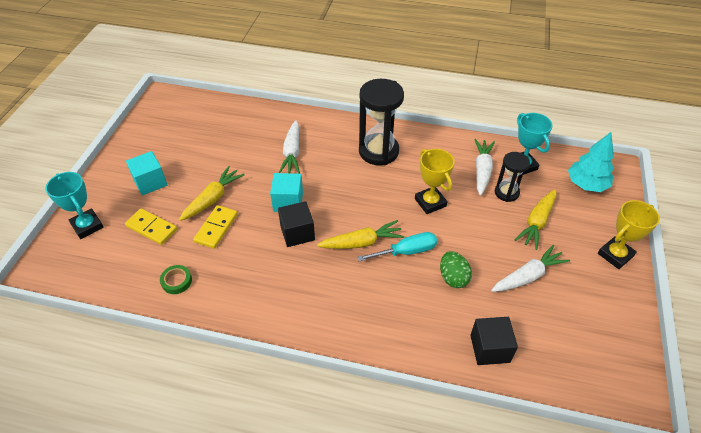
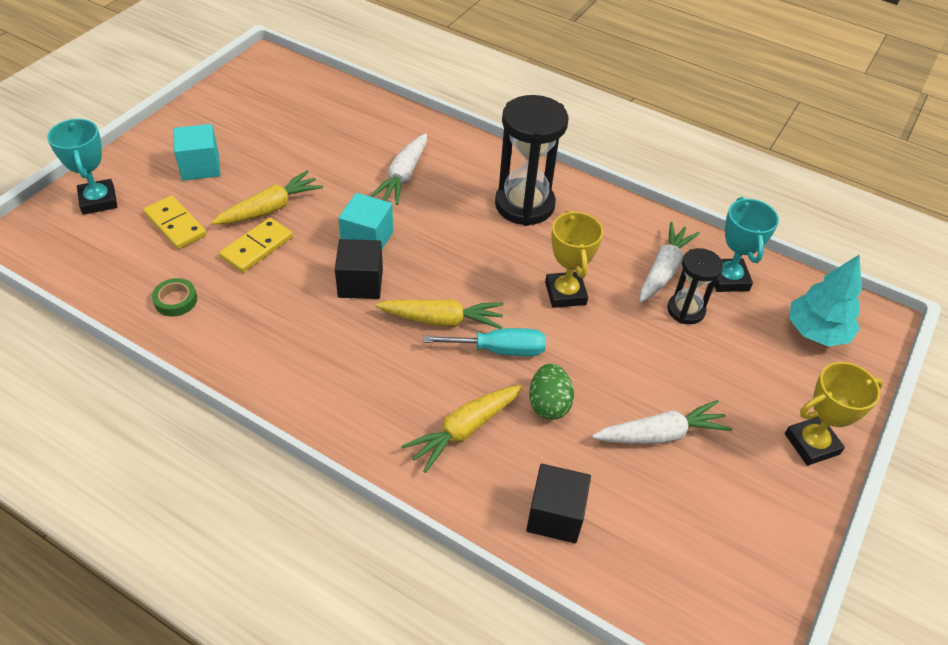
camera: 15 degrees right, 0 degrees up
(537, 222) = (711, 364): yellow carrot -> yellow carrot (464, 430)

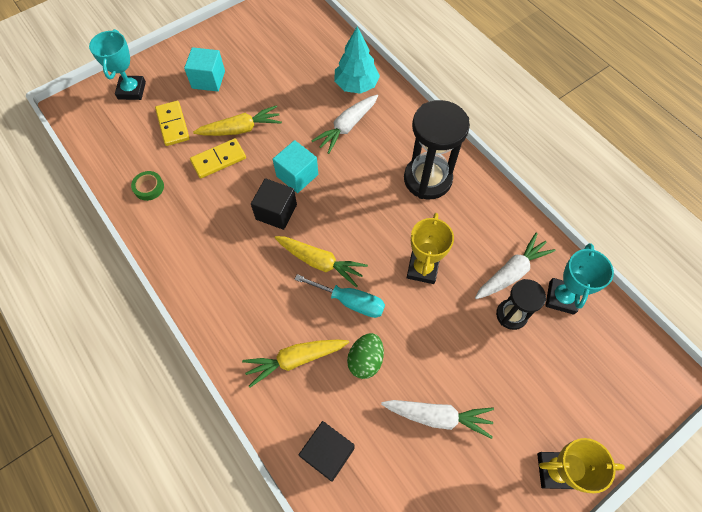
camera: 25 degrees right, 15 degrees up
(816, 332) = (612, 371): turquoise tree -> turquoise tree (356, 85)

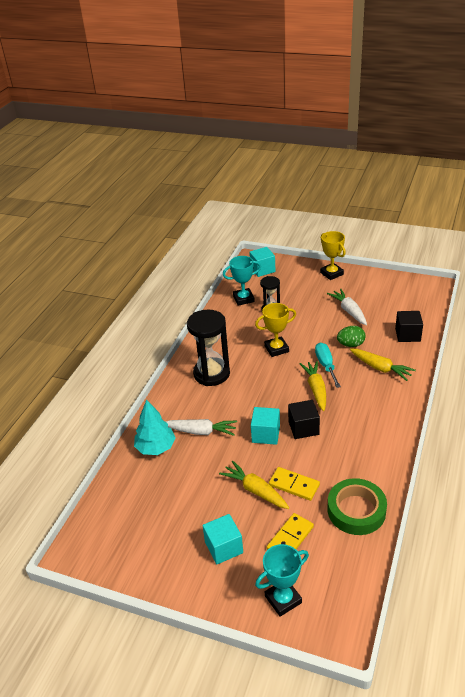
camera: 120 degrees left, 25 degrees down
(149, 187) = (356, 510): green tape -> green tape, size x2.08
(511, 272) = (245, 319): white carrot -> none
(629, 372) = (262, 269): none -> turquoise cube

